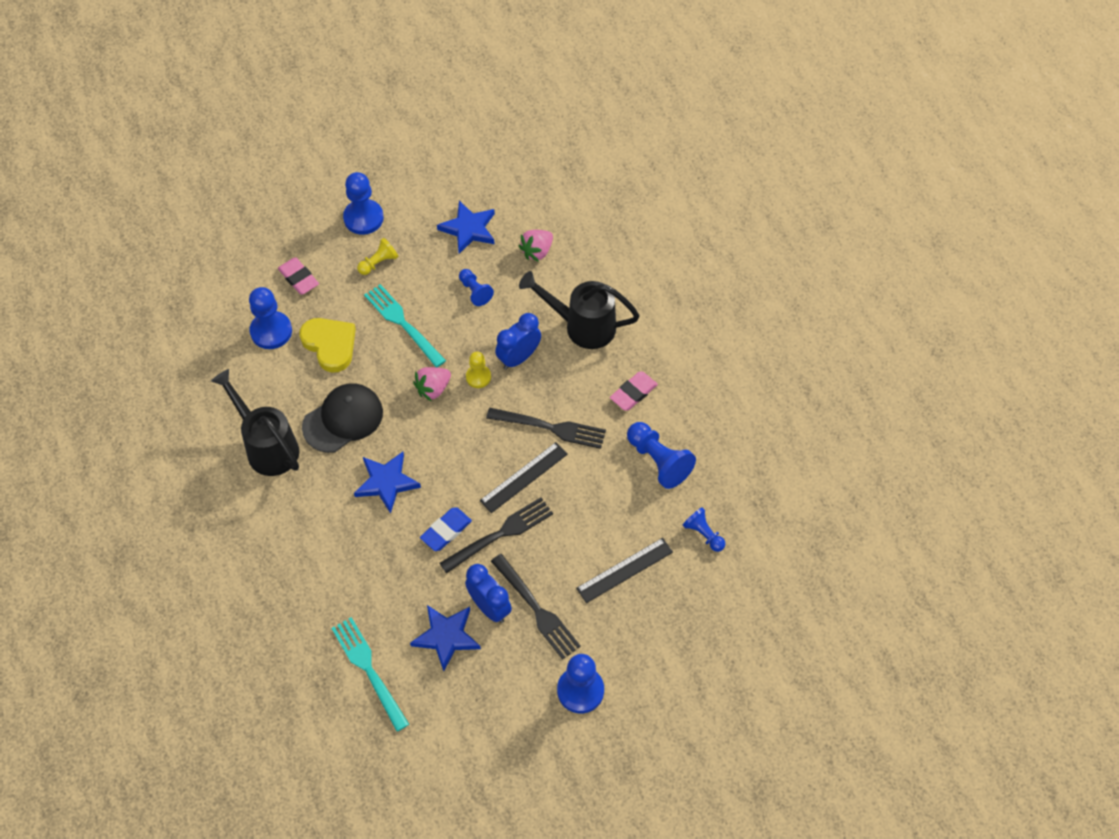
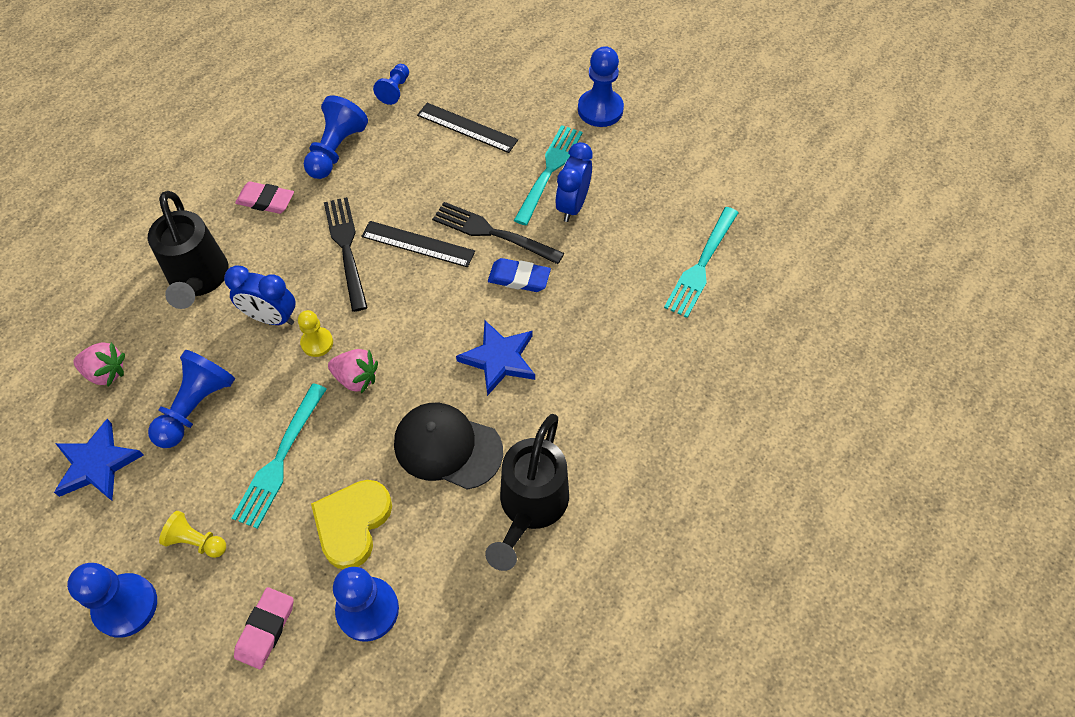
camera: 120 degrees left, 0 degrees up
(446, 636) = (624, 223): blue star -> none
(475, 291) = (196, 407): blue pawn -> blue pawn, size x1.67
(536, 609) = (549, 171): black fork -> turquoise fork

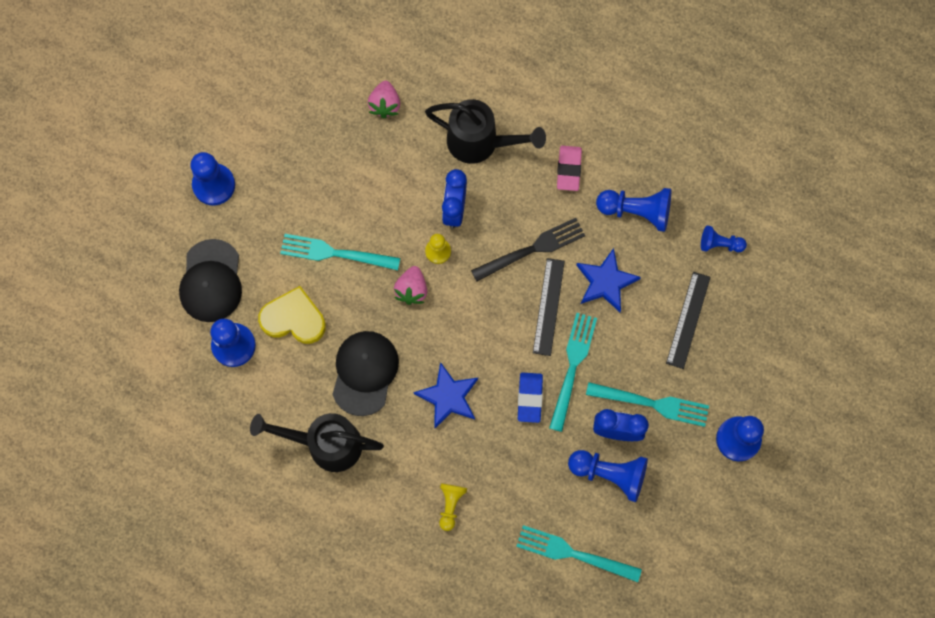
camera: 80 degrees right, 15 degrees up
(97, 464) = (311, 127): blue star -> blue star (605, 282)
(196, 407) = (367, 179): blue pawn -> blue pawn (610, 474)
(196, 541) = (265, 215): yellow pawn -> yellow pawn (450, 505)
(199, 279) = (480, 142): black watering can -> black watering can turned 135 degrees counterclockwise
(265, 629) = (211, 281): pink eraser -> black cap
(493, 233) = (572, 367): black fork -> turquoise fork

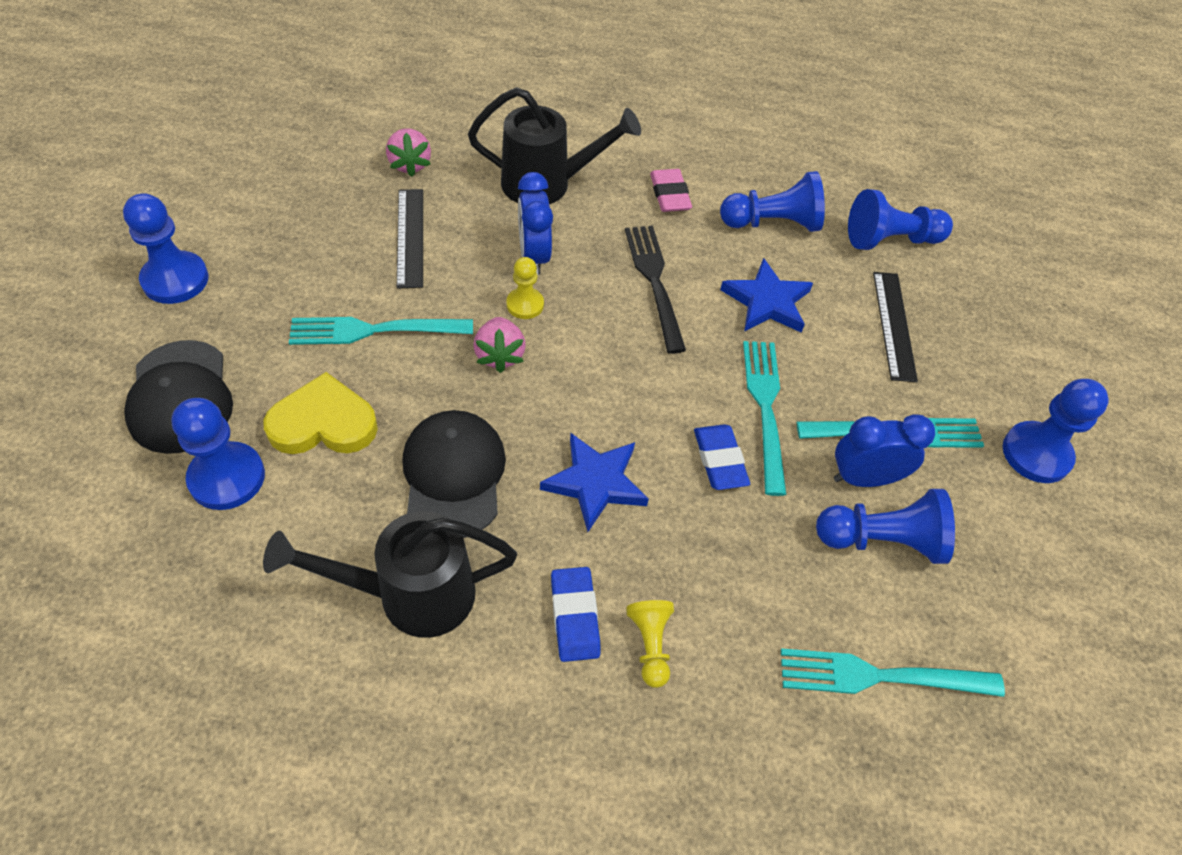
camera: 20 degrees left, 20 degrees down
(413, 478) = (575, 616): none -> blue eraser
(532, 249) = (654, 282): black fork -> black fork turned 60 degrees counterclockwise
(549, 306) = (702, 342): black ruler -> black ruler (410, 237)
(719, 244) = (890, 240): blue pawn -> blue pawn, size x1.67

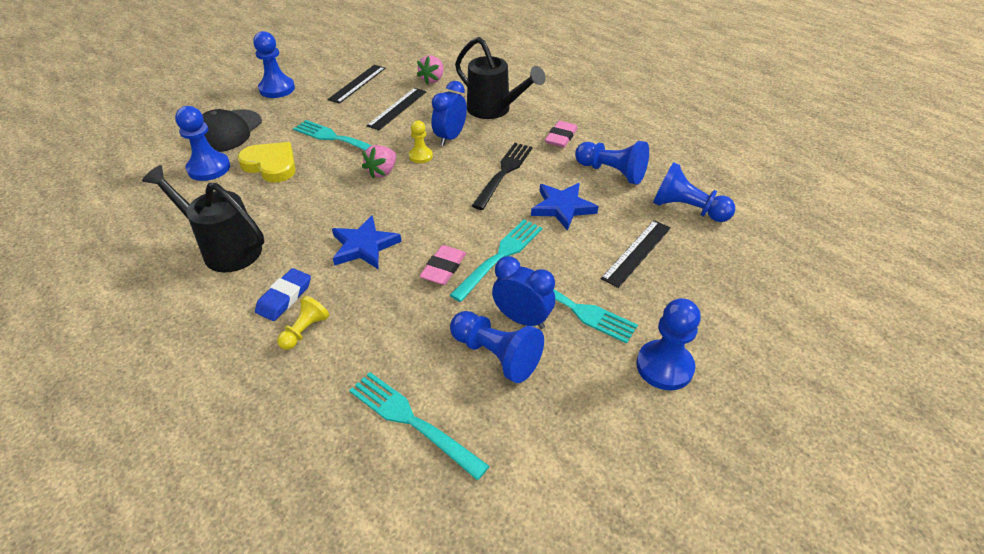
camera: 40 degrees right, 10 degrees down
(301, 216) = (357, 83): none -> black ruler
(453, 475) = (301, 211): black cap -> none
(719, 460) = (443, 268): blue eraser -> pink eraser

